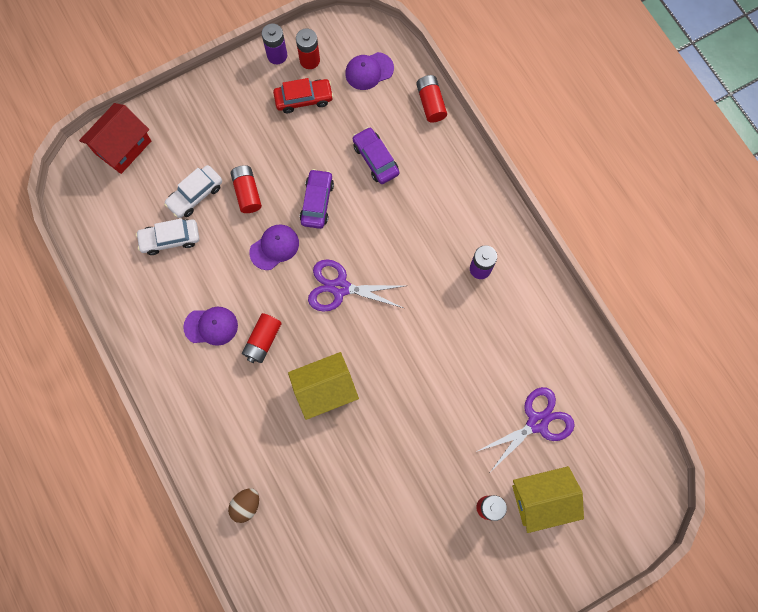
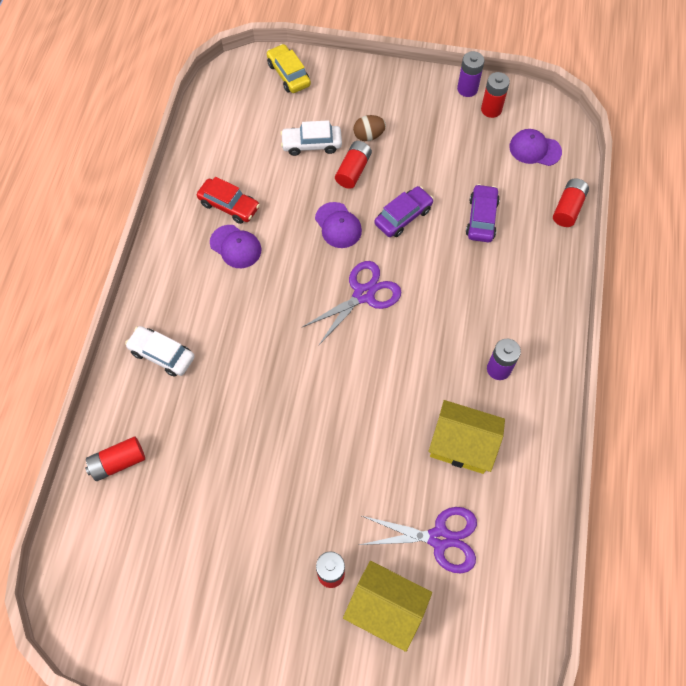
camera: 40 degrees right, 10 degrees down
(123, 147) = (288, 74): red house -> yellow car
(170, 239) = (263, 162): white car -> white car (162, 354)
(246, 505) = (137, 402): brown egg -> brown egg (368, 136)
(263, 340) = (265, 287): red battery -> red battery (118, 462)
(274, 247) = (338, 225): purple cap -> purple cap turned 60 degrees clockwise
(304, 99) = (461, 134): red car -> red car (229, 205)
(325, 389) = (280, 363): yellow house -> yellow house (462, 445)
(340, 288) = (363, 294): purple scissors -> purple scissors turned 90 degrees clockwise

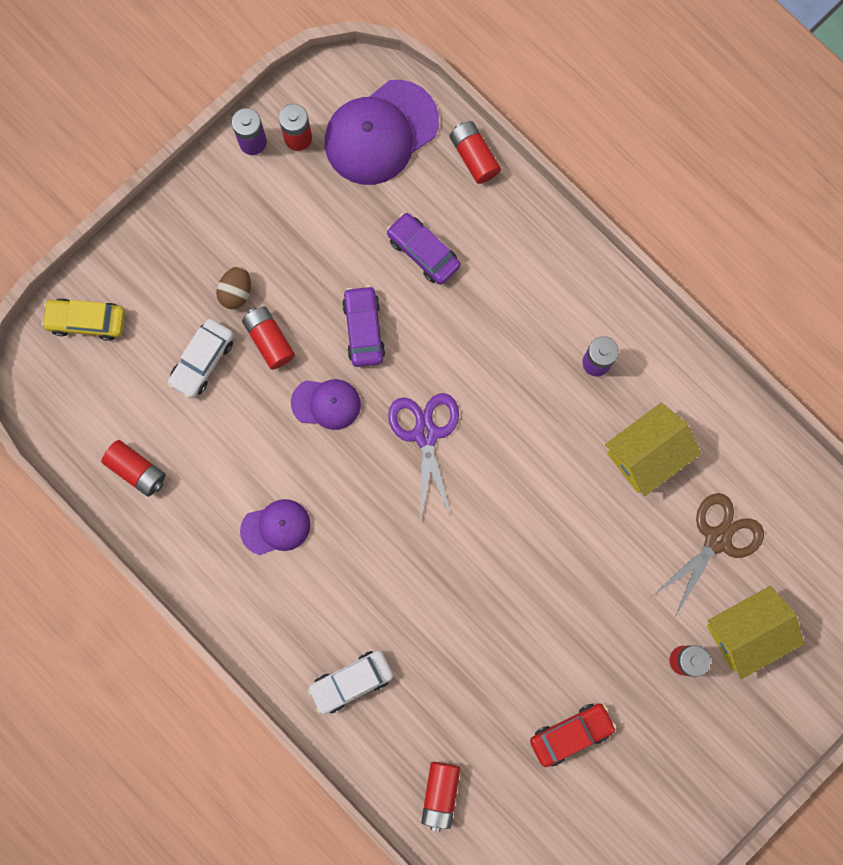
camera: 55 degrees left, 15 degrees up
(217, 152) = (137, 470): none -> red battery
(229, 205) = (218, 501): red car -> red car (571, 734)
(439, 538) = (717, 539): purple scissors -> brown scissors
(535, 149) = (381, 133): purple cap -> purple cap, size x1.80

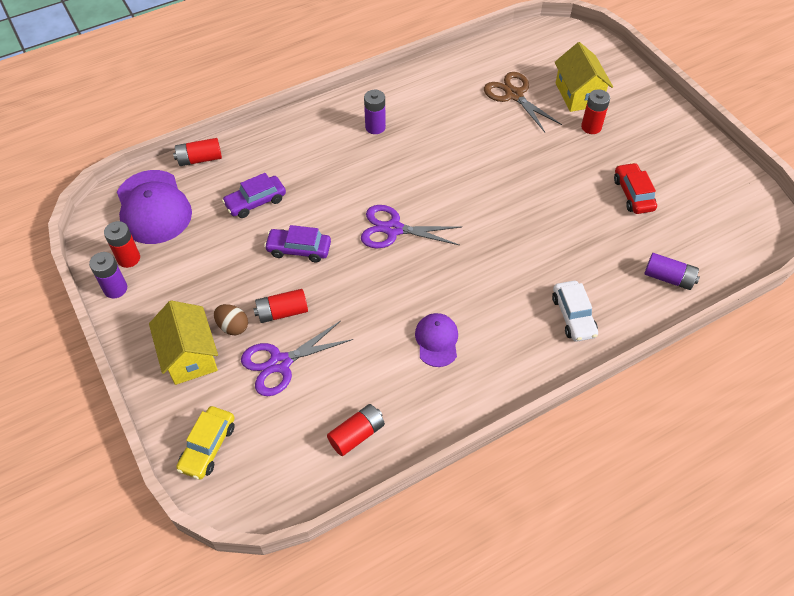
camera: 75 degrees left, 25 degrees down
(202, 361) = (280, 363): white car -> purple scissors
(326, 403) = (348, 285): purple cap -> none
(440, 794) = (668, 278): red battery -> purple battery
(646, 454) = (447, 116): yellow house -> yellow house (190, 355)

